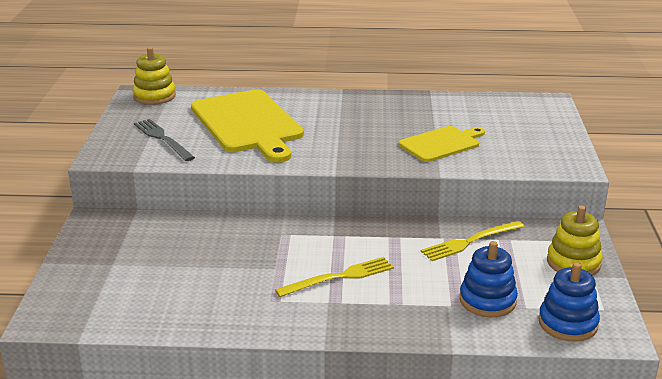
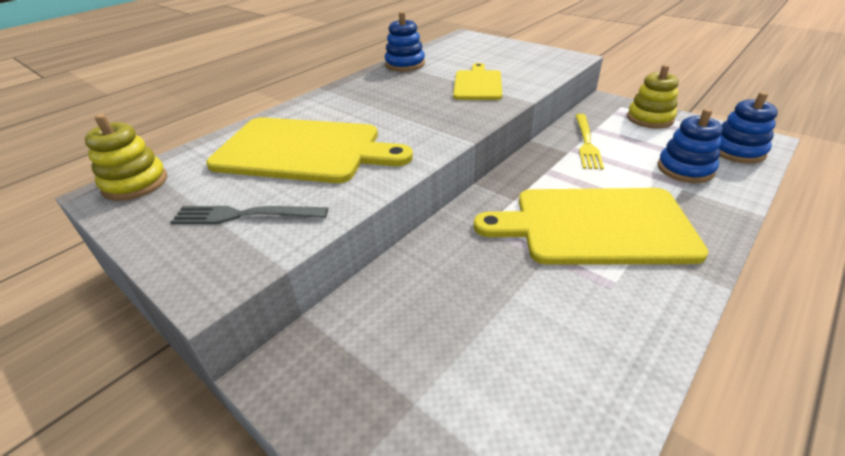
camera: 50 degrees left, 10 degrees up
(339, 277) = (595, 226): yellow fork -> yellow cutting board
(436, 101) = (405, 64): none -> blue stacking toy

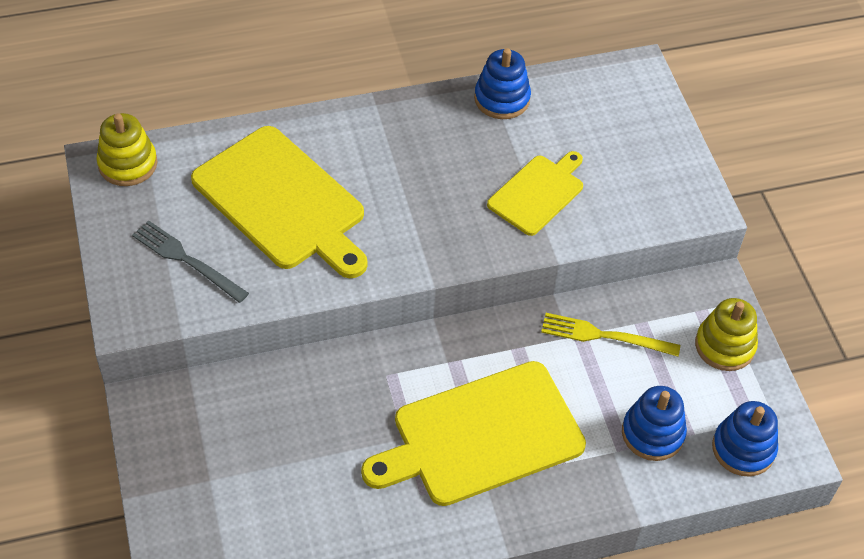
camera: 30 degrees right, 15 degrees up
(586, 143) = (605, 336): yellow fork -> yellow fork turned 60 degrees clockwise
(595, 226) = (481, 436): yellow cutting board -> yellow cutting board turned 60 degrees counterclockwise

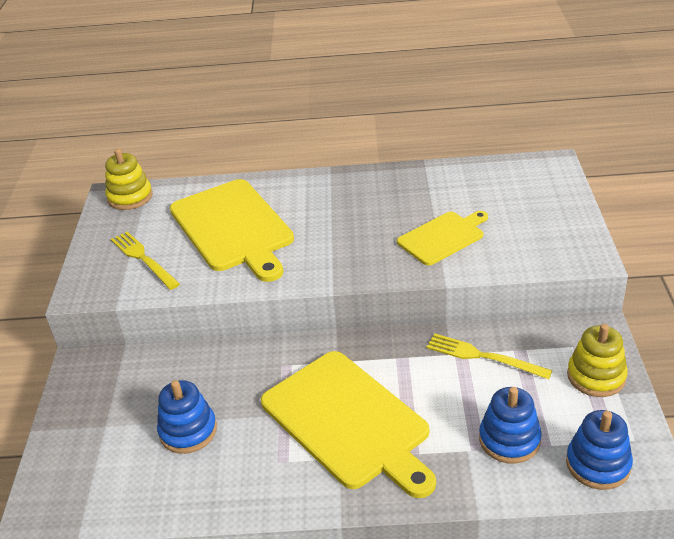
camera: 20 degrees right, 15 degrees down
(187, 260) = (143, 259): grey fork -> yellow fork
(481, 436) = (348, 421): yellow cutting board -> yellow cutting board turned 120 degrees counterclockwise
(502, 99) = (432, 175): blue stacking toy -> blue stacking toy (188, 431)

